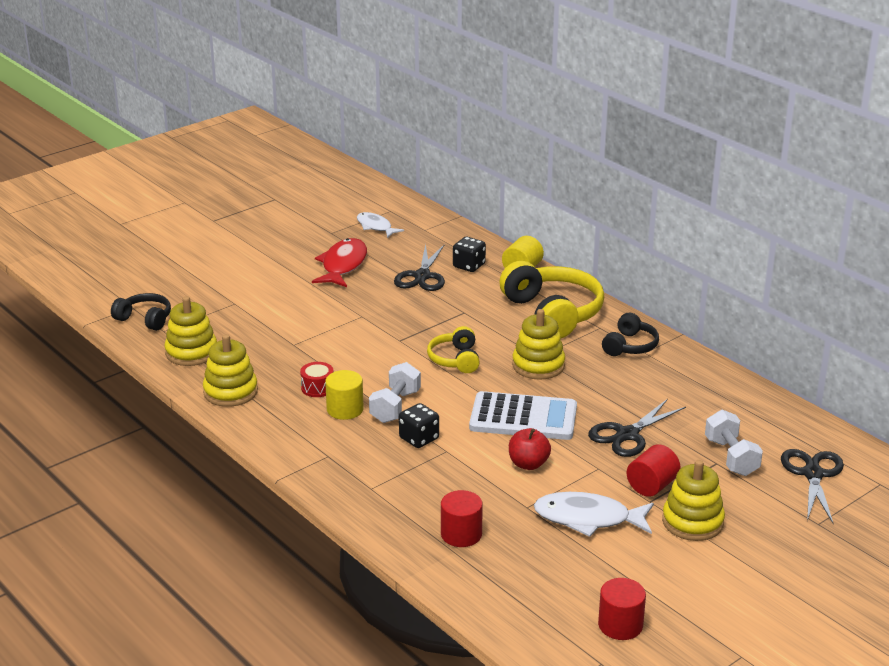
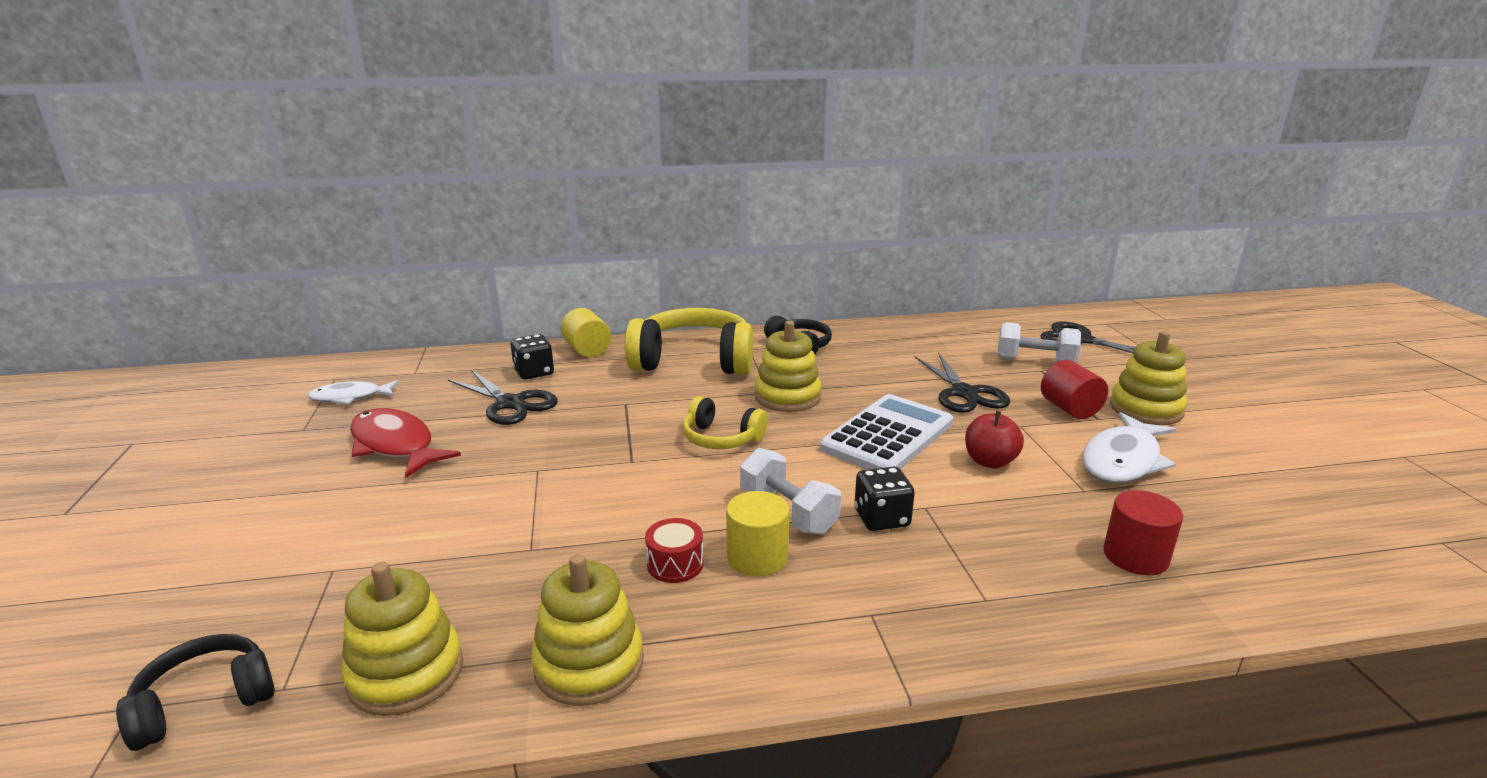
camera: 60 degrees left, 5 degrees down
(620, 625) = (1354, 505): red cylinder -> none

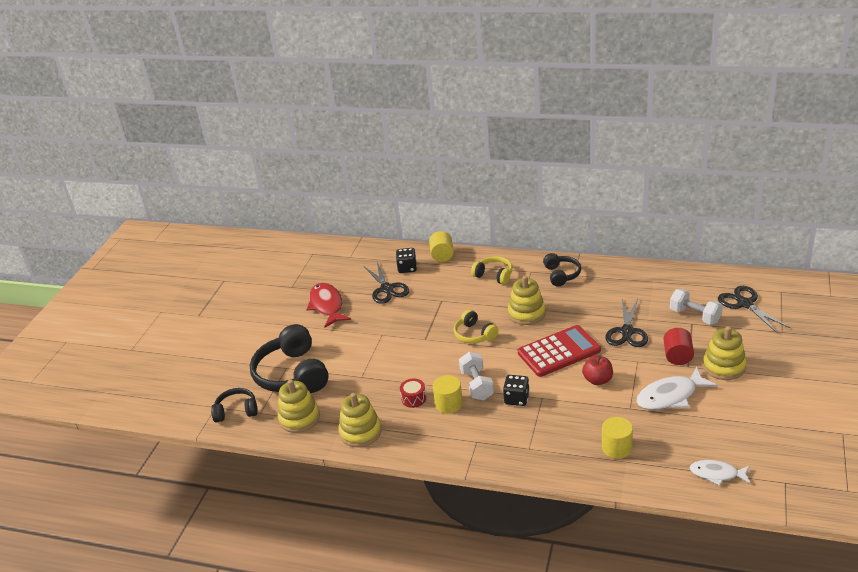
camera: 30 degrees right, 10 degrees up
(350, 397) = (316, 269): white fish -> white fish (717, 474)
(353, 580) = (292, 374): none -> black headphones
(694, 361) = (494, 275): yellow headphones -> yellow headphones, size x0.54
(887, 436) = (559, 351): white calculator -> red calculator
(1135, 556) = (616, 447): red cylinder -> yellow cylinder

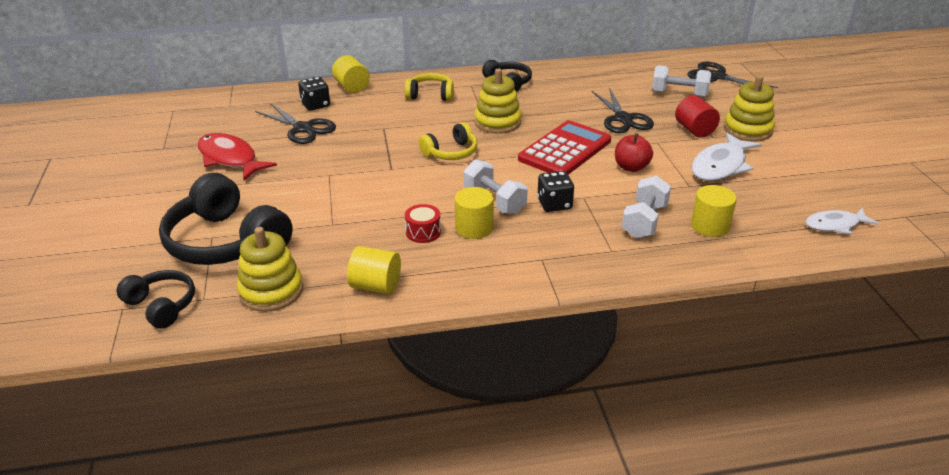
camera: 30 degrees left, 0 degrees up
(236, 411) = (161, 306): black headphones -> black headphones turned 75 degrees clockwise
(360, 432) = (376, 286): yellow stacking toy -> yellow cylinder
(474, 334) = (451, 153): yellow headphones -> yellow headphones turned 60 degrees counterclockwise
(570, 430) = (644, 221): none -> white dumbbell

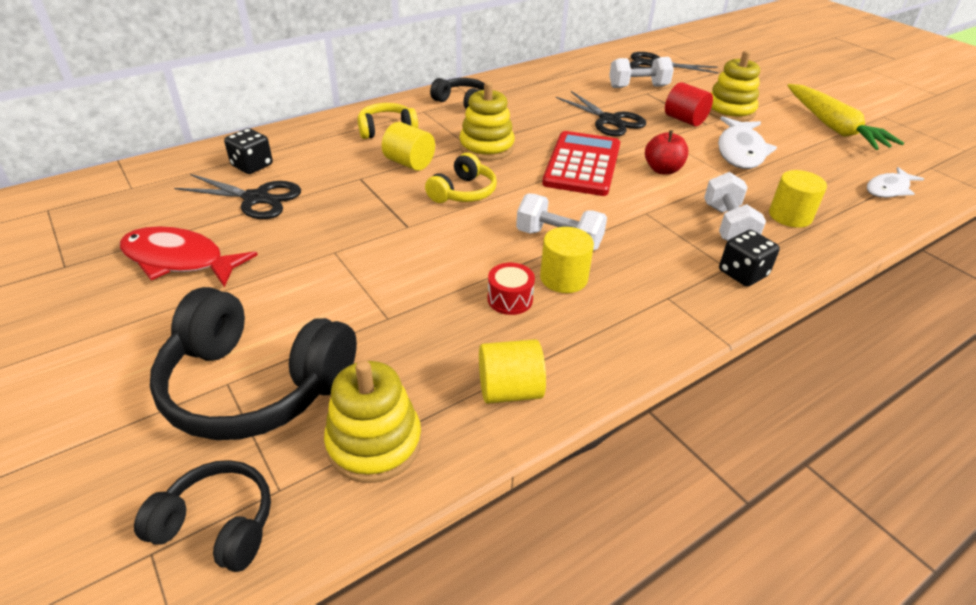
camera: 25 degrees left, 5 degrees up
(352, 87) = (284, 136): yellow cylinder -> yellow cylinder (409, 163)
(554, 204) = (624, 228): black dice -> black dice (742, 273)
(841, 162) = (833, 127): none -> yellow carrot

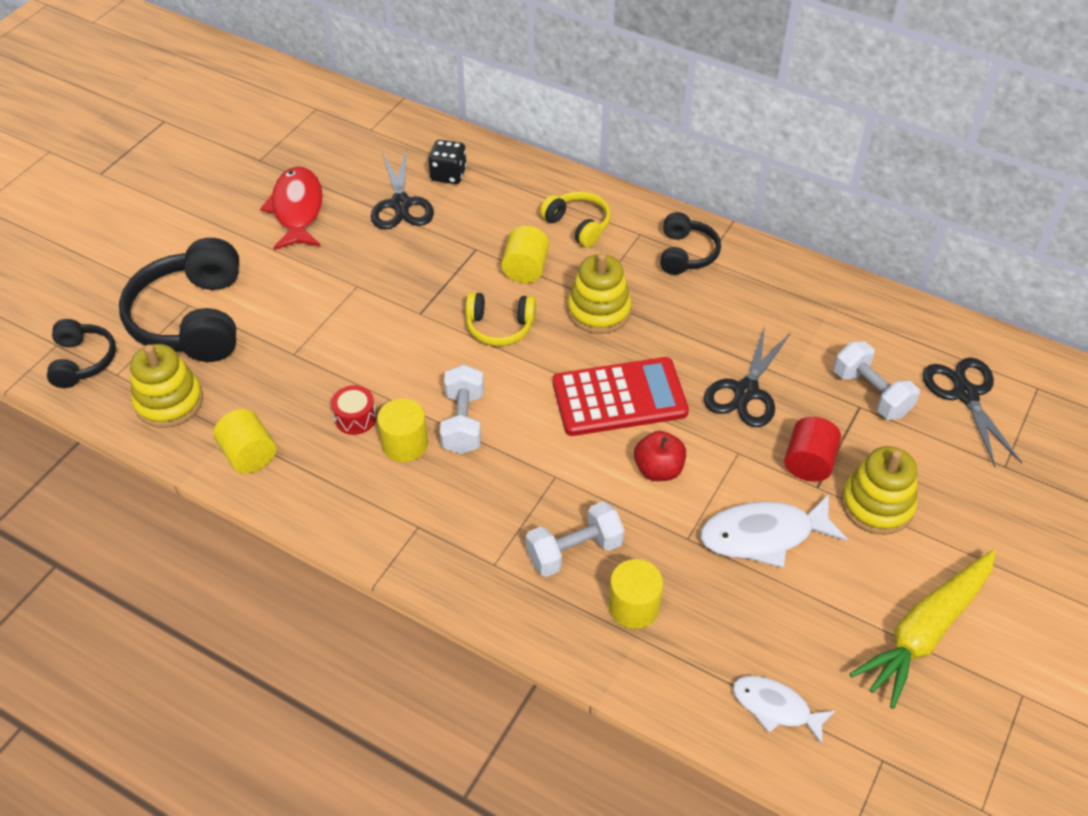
camera: 65 degrees right, 10 degrees up
(742, 273) = (490, 578): black dice -> none

